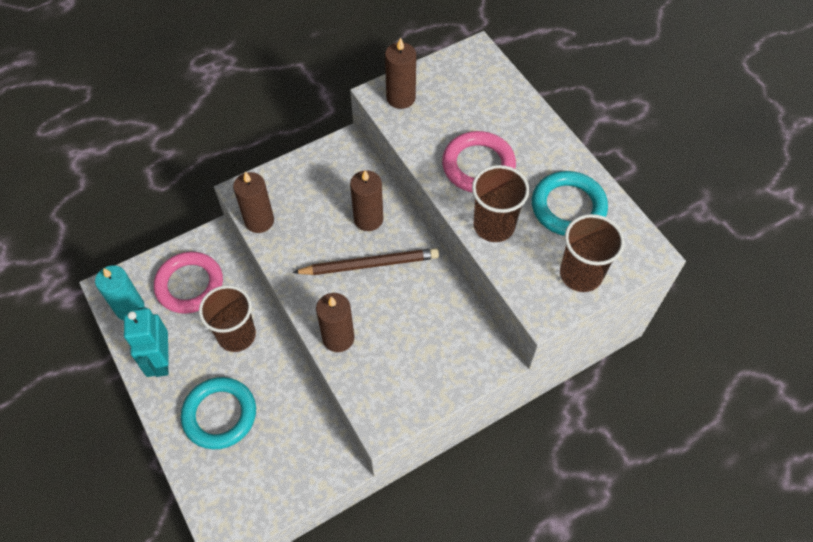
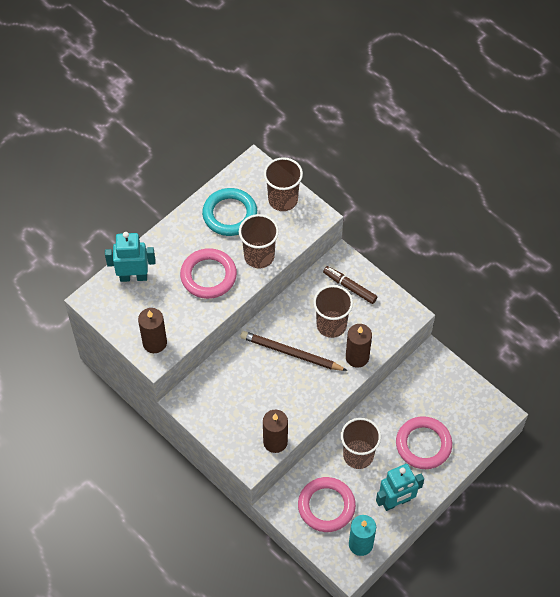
camera: 105 degrees left, 0 degrees up
(220, 415) = (423, 444): turquoise ring -> pink ring
(368, 219) = (251, 364): brown candle -> none
(369, 264) = (291, 353): brown pencil -> brown pencil turned 45 degrees counterclockwise
(395, 320) = (331, 325): none -> brown cup
(446, 357) = (349, 287): none -> brown marker
(497, 94) = (133, 277): none -> turquoise robot

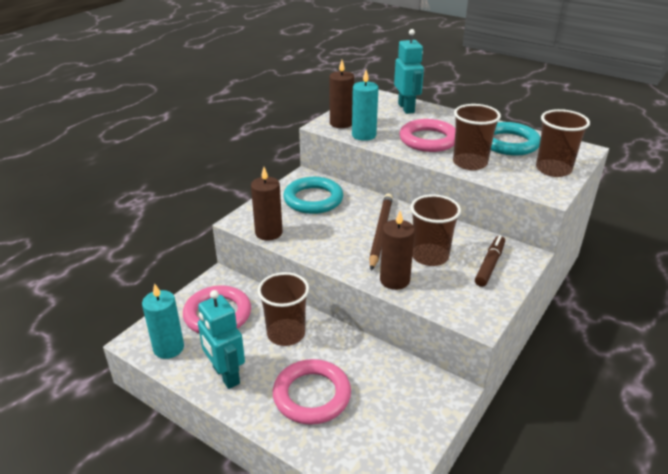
camera: 80 degrees right, 25 degrees down
(186, 327) = (364, 135): none -> turquoise candle
(227, 398) = (313, 199): none -> turquoise ring

